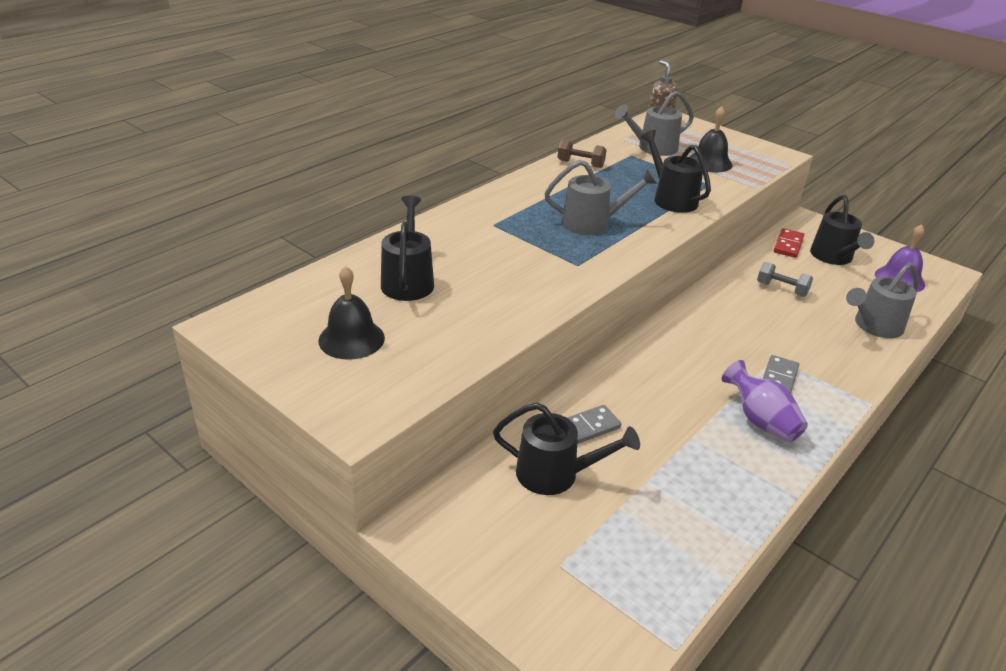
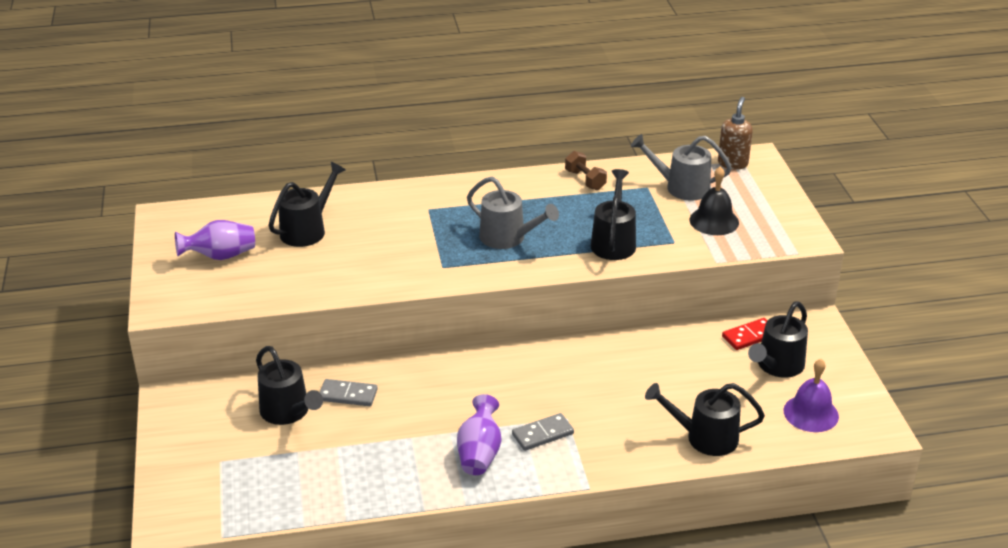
camera: 40 degrees right, 0 degrees up
(351, 339) = (220, 256): black bell -> purple vase
(781, 289) = (671, 370): grey dumbbell -> none
(874, 326) = (704, 437): grey watering can -> black watering can

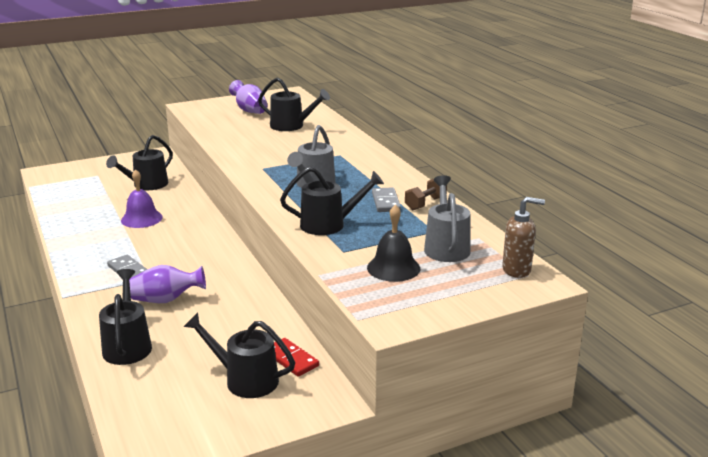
camera: 75 degrees right, 10 degrees down
(348, 395) = (167, 199): grey domino -> grey domino (385, 202)
(479, 453) = (105, 250): purple vase -> purple vase (166, 300)
(811, 413) = (170, 406): purple bell -> purple bell (141, 218)

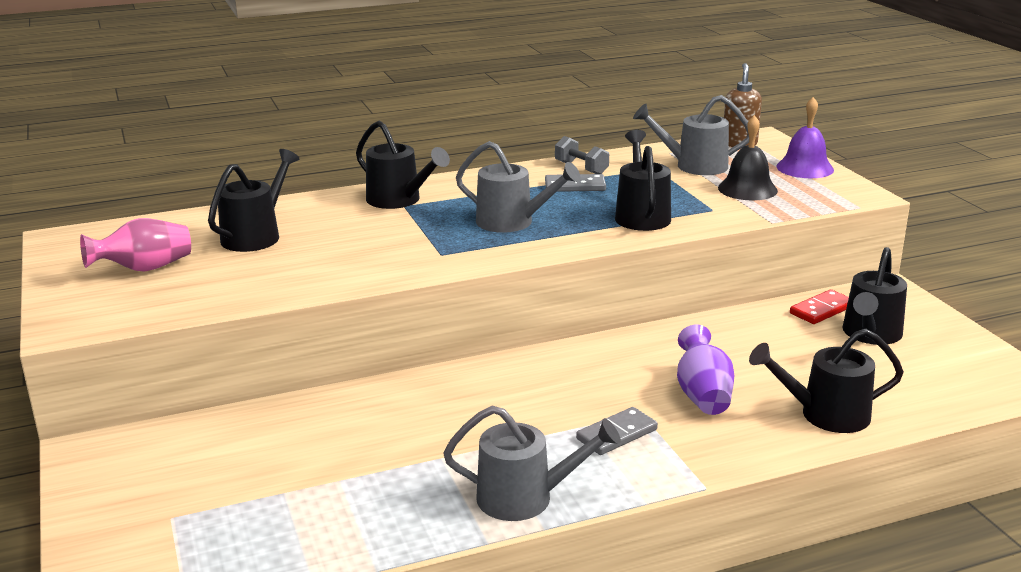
camera: 85 degrees left, 0 degrees up
(77, 247) = (526, 498): none -> grey watering can
(141, 218) = (419, 440): purple bell -> purple bell (805, 168)
(146, 185) = (261, 448): black watering can -> black watering can (399, 200)
(250, 110) = (144, 269): purple vase -> pink vase
(425, 204) = (581, 168): brown dumbbell -> grey dumbbell

